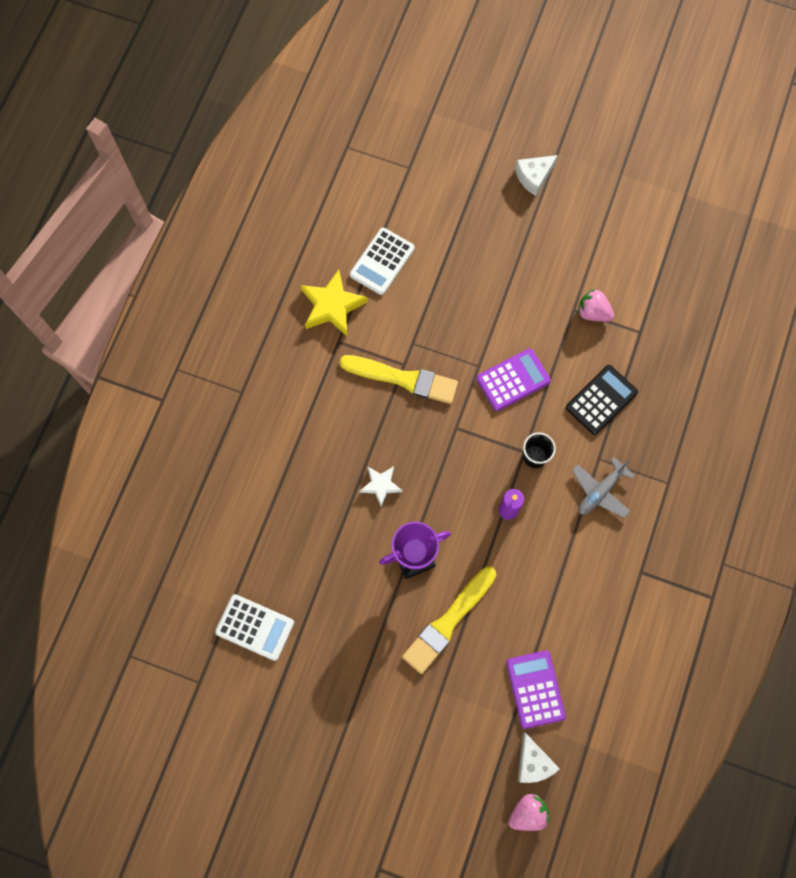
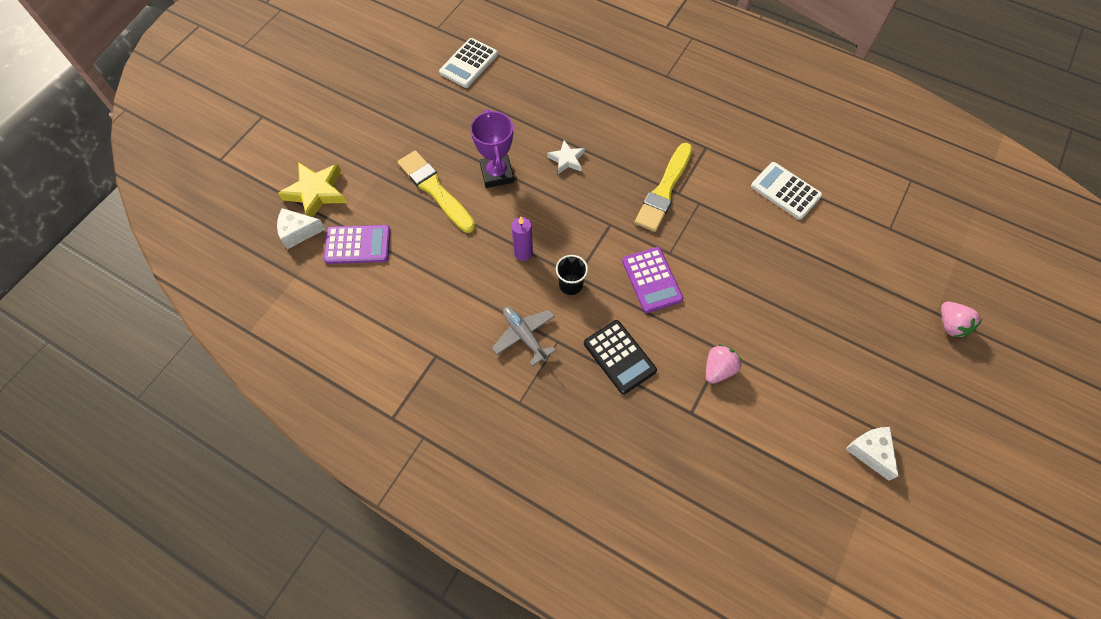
camera: 100 degrees right, 10 degrees down
(332, 306) = (742, 147): yellow star -> yellow star (316, 192)
(528, 813) = (260, 221): pink strawberry -> pink strawberry (950, 325)
(534, 177) = (883, 342): white cheese -> white cheese (870, 452)

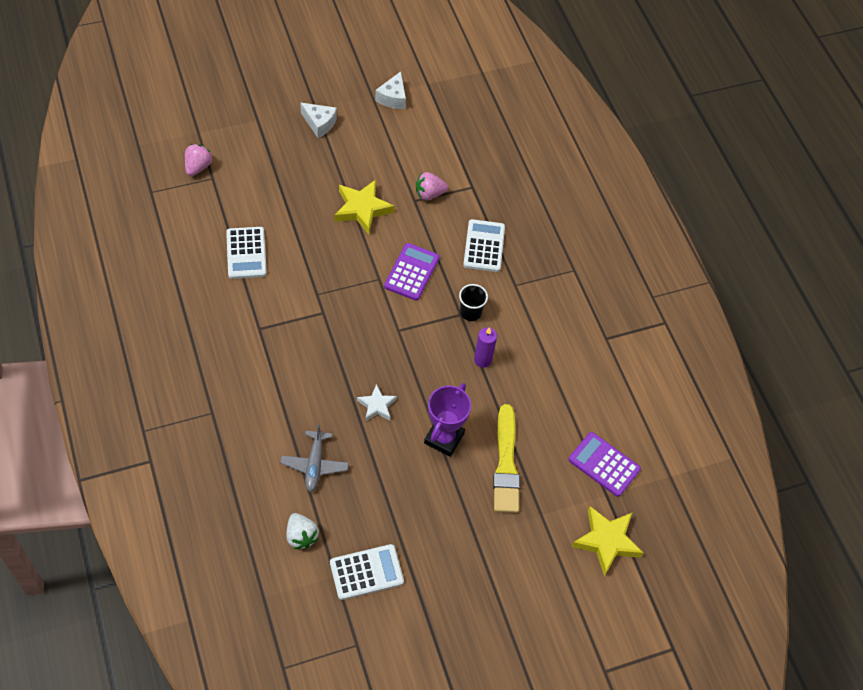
camera: 145 degrees left, 5 degrees down
(298, 232) = (645, 514): white cheese -> white cheese (319, 123)
(524, 336) = (534, 305): grey plane -> grey plane (314, 464)
(529, 53) = (301, 536): none -> white strawberry
(619, 357) = (484, 246): black calculator -> white calculator
(664, 190) = (331, 322): yellow brush -> none
(753, 303) = (362, 209): none -> yellow star
(950, 325) = (259, 109): pink strawberry -> pink strawberry (198, 167)

